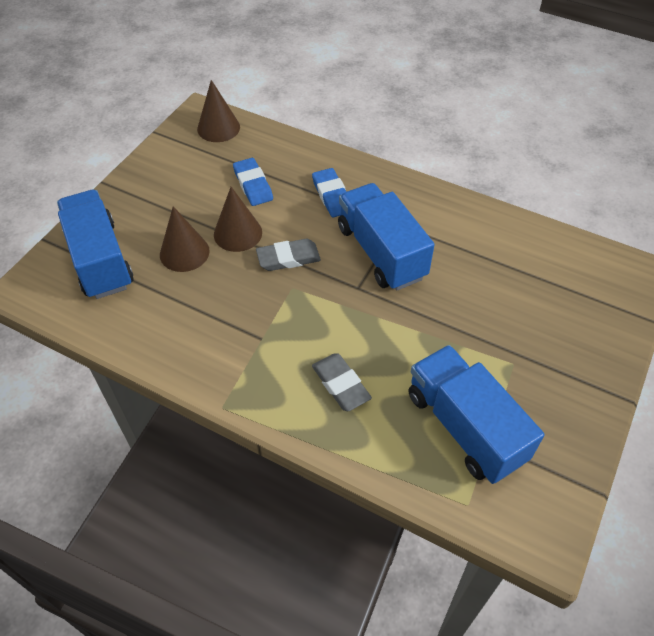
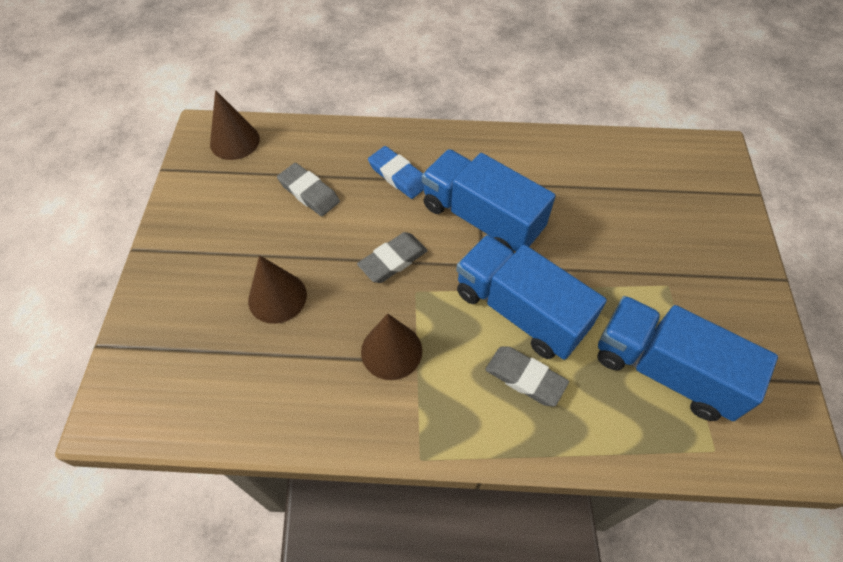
camera: 25 degrees left, 5 degrees up
(100, 259) = (183, 343): blue truck -> blue truck (520, 310)
(238, 233) = (323, 253): brown cone -> brown cone (391, 351)
(253, 185) = (309, 192): blue eraser -> grey eraser

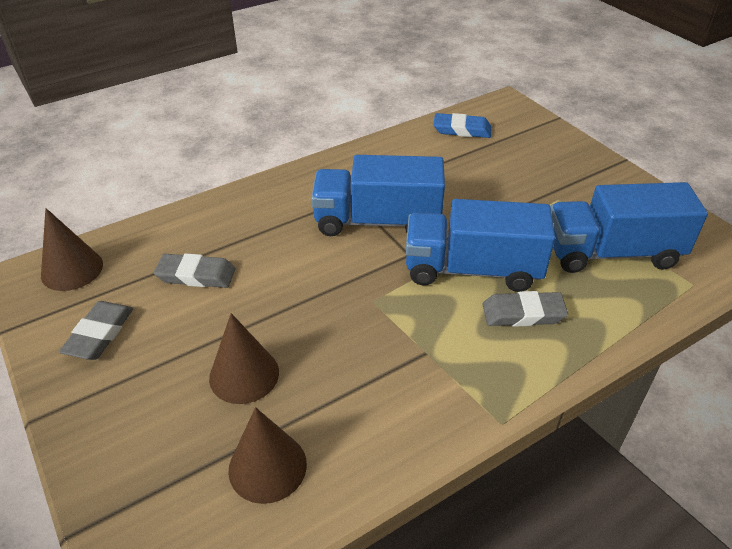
camera: 35 degrees left, 15 degrees down
(391, 351) = (396, 356): brown cone -> brown cone (267, 467)
(393, 260) = (330, 288): grey eraser -> grey eraser (99, 334)
(398, 175) = (273, 223): blue eraser -> blue eraser (462, 130)

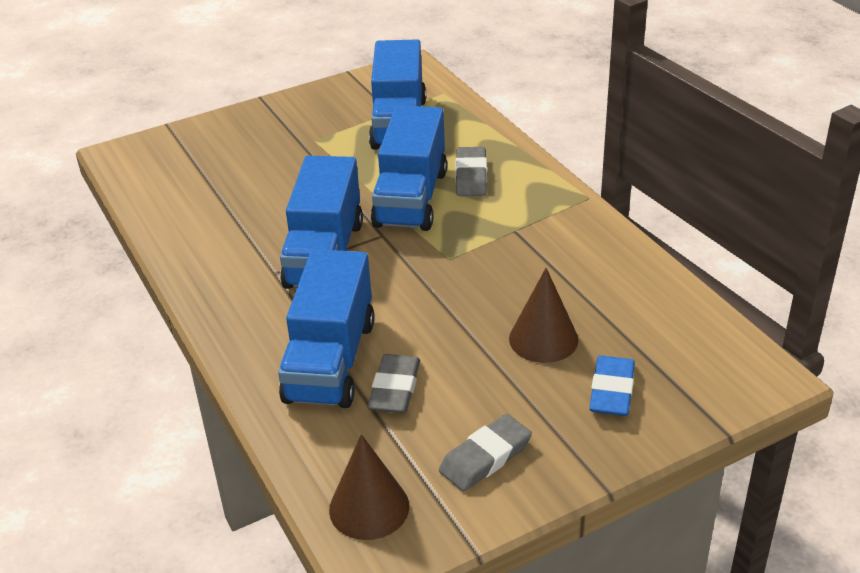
camera: 85 degrees left, 5 degrees down
(99, 334) = (485, 457): grey eraser -> grey eraser turned 60 degrees counterclockwise
(237, 237) = (330, 361): none -> blue truck
(267, 467) = (643, 318): brown cone -> none
(462, 130) = (165, 188): blue eraser -> blue eraser (612, 391)

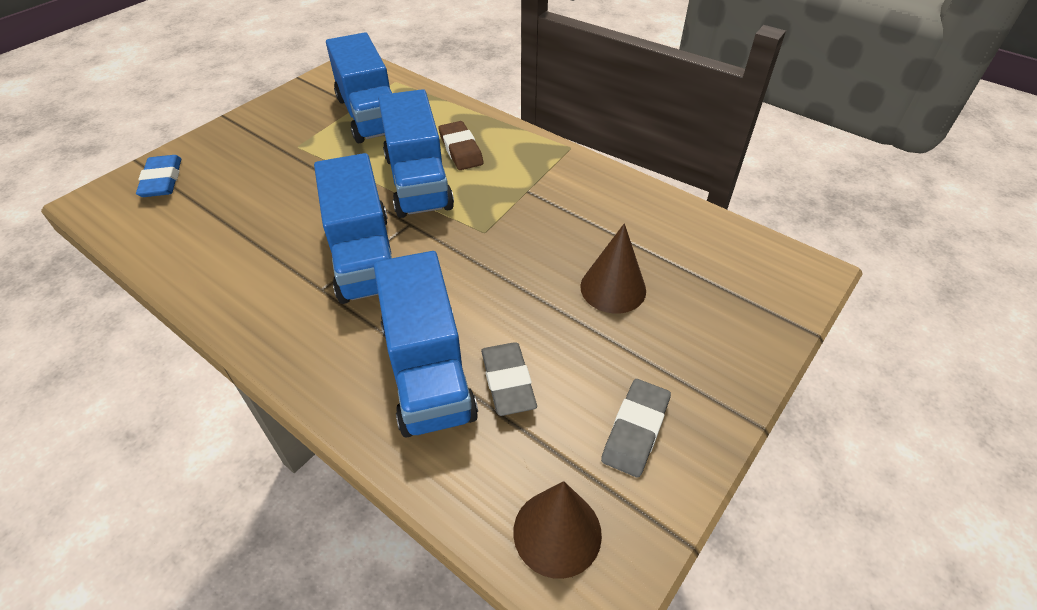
camera: 25 degrees left, 10 degrees up
(471, 176) = (461, 149): grey eraser -> brown eraser
(612, 391) = (701, 322): blue eraser -> blue eraser (162, 180)

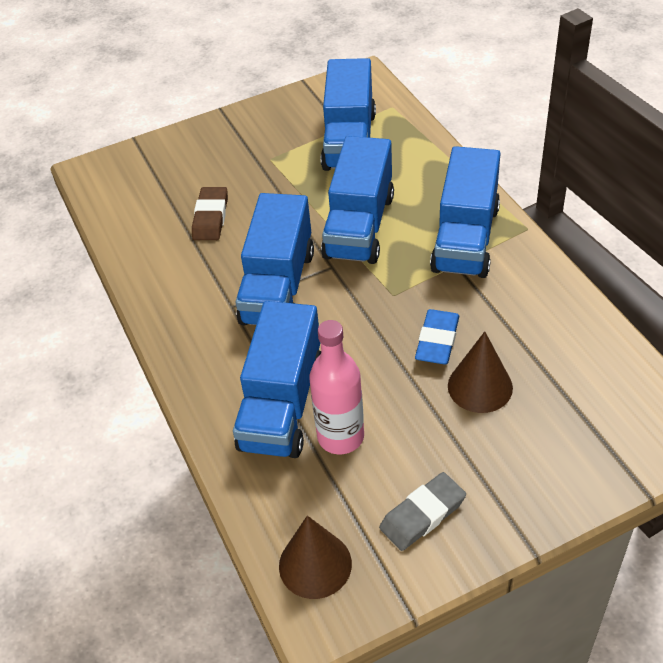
camera: 30 degrees right, 0 degrees up
(162, 180) = (147, 164): blue eraser -> blue eraser (437, 340)
(461, 149) = (416, 202): brown eraser -> brown eraser (211, 217)
(508, 381) = (340, 437): grey eraser -> pink bottle
(522, 168) = (465, 238): none -> blue truck

